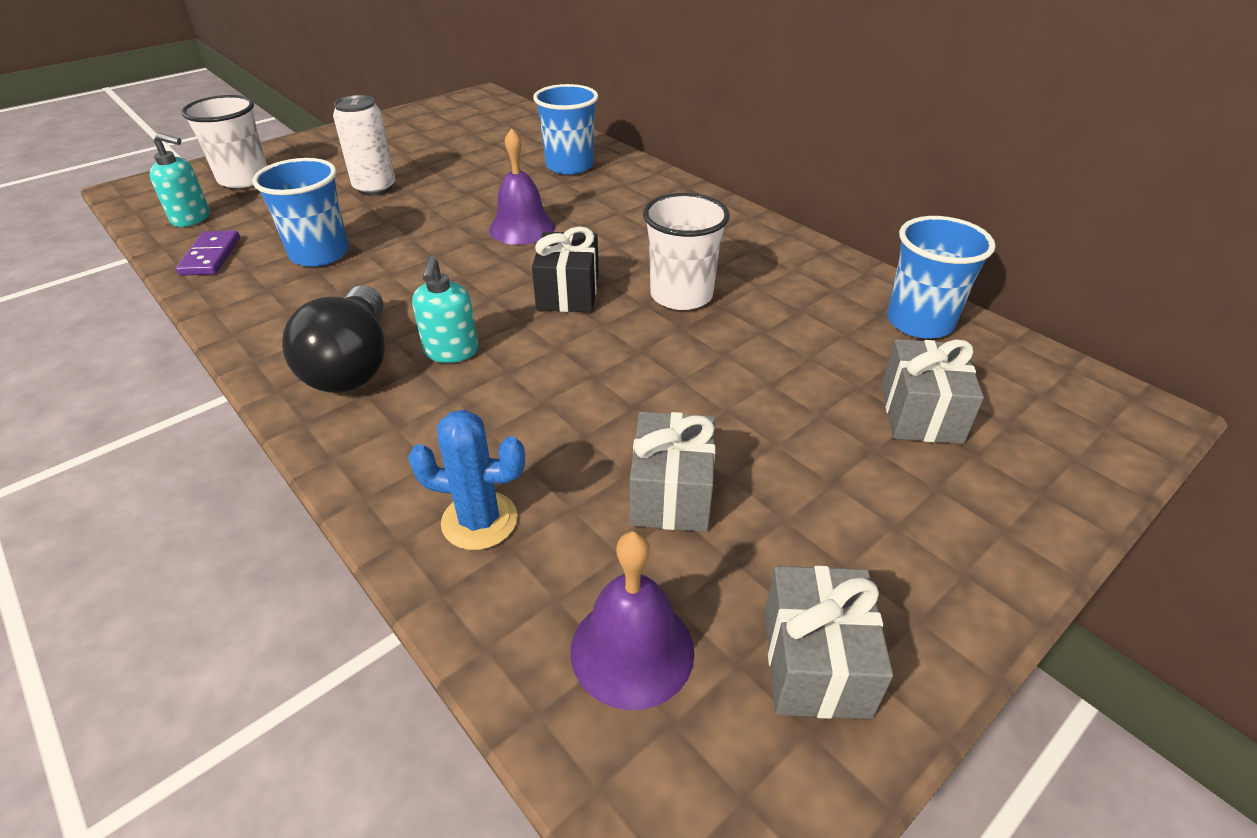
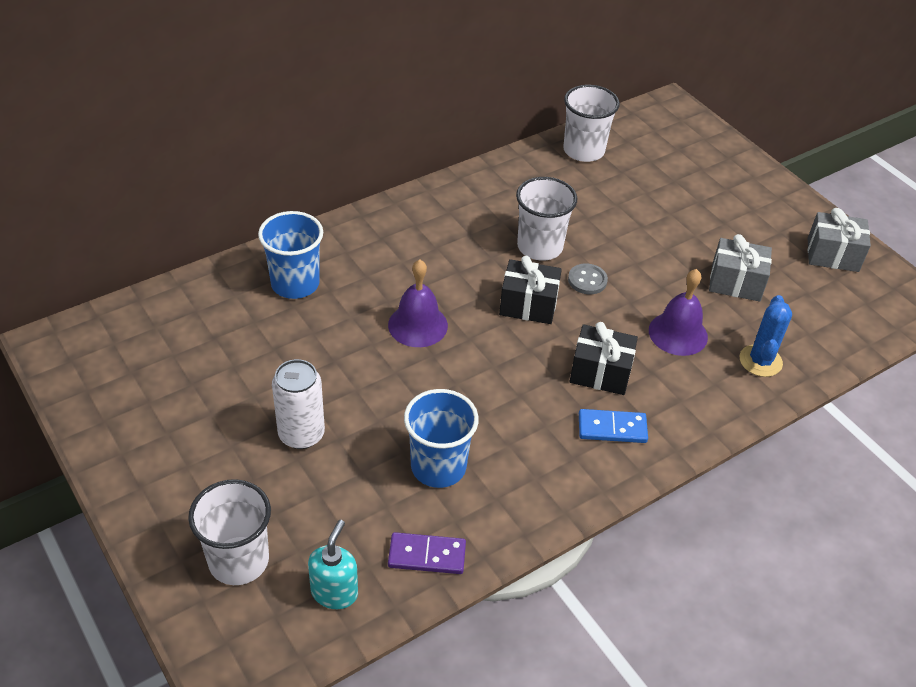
camera: 85 degrees left, 5 degrees up
(353, 364) = (612, 428): black light bulb -> blue domino
(451, 352) = (600, 373): turquoise soap dispenser -> black gift
(627, 335) = (587, 280): none -> grey button
(632, 650) = (834, 310): purple bell -> purple bell (678, 333)
(919, 322) = (583, 150): blue cup -> white cup
(921, 413) = (670, 176): grey gift -> none

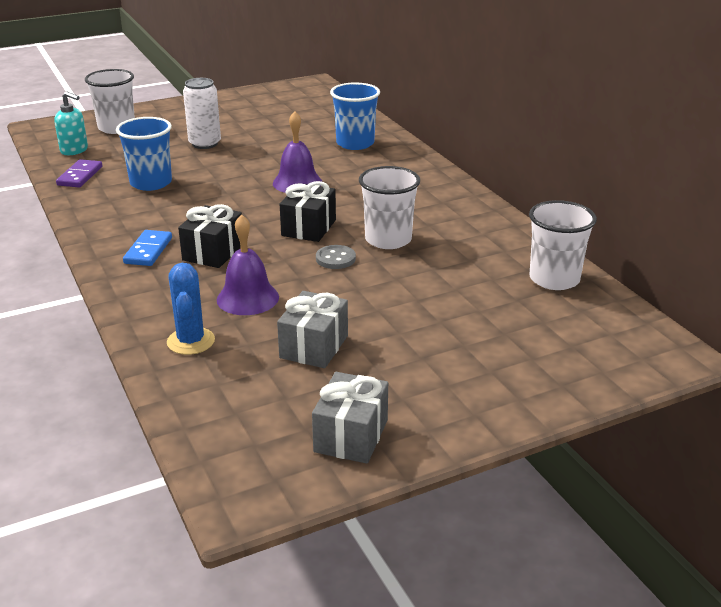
camera: 100 degrees right, 15 degrees down
(760, 361) = (191, 341): blue cactus -> blue cactus turned 60 degrees clockwise

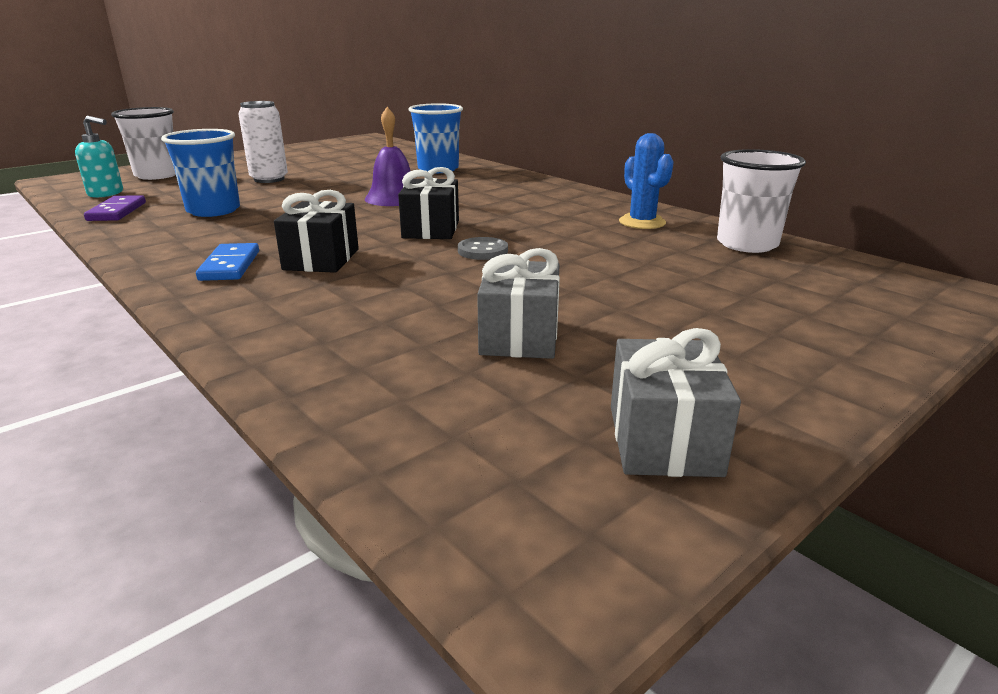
camera: 15 degrees left, 5 degrees down
(191, 341) = (333, 352): blue cactus -> blue cactus (642, 222)
(247, 298) = (392, 297): purple bell -> none
(388, 240) = (532, 231): white cup -> none

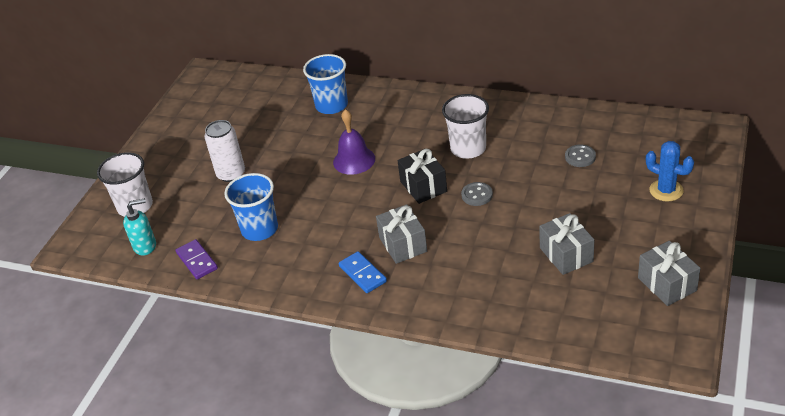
camera: 25 degrees left, 15 degrees up
(321, 259) = (403, 244): black gift -> grey gift
(642, 222) = (530, 123): blue cactus -> blue cactus (666, 190)
(678, 260) = (580, 157): none -> grey button
(747, 244) = (601, 124): white cup -> white cup (468, 148)

